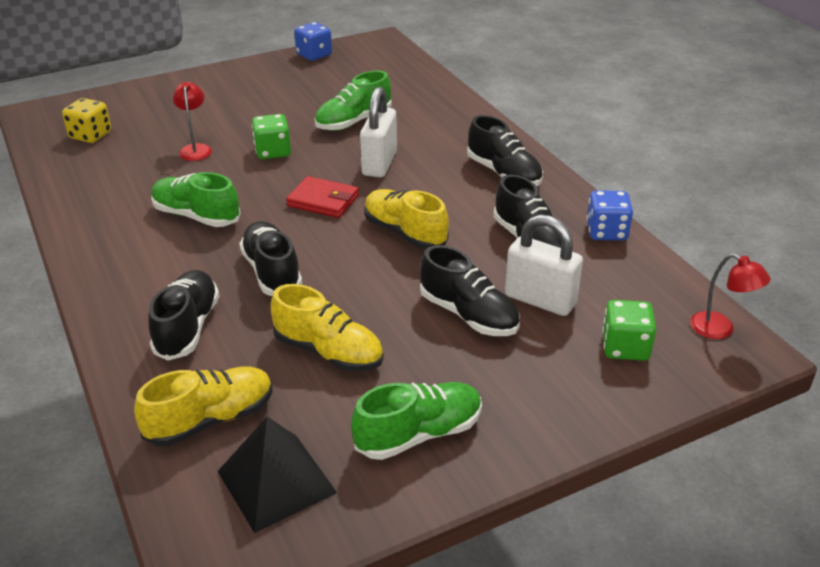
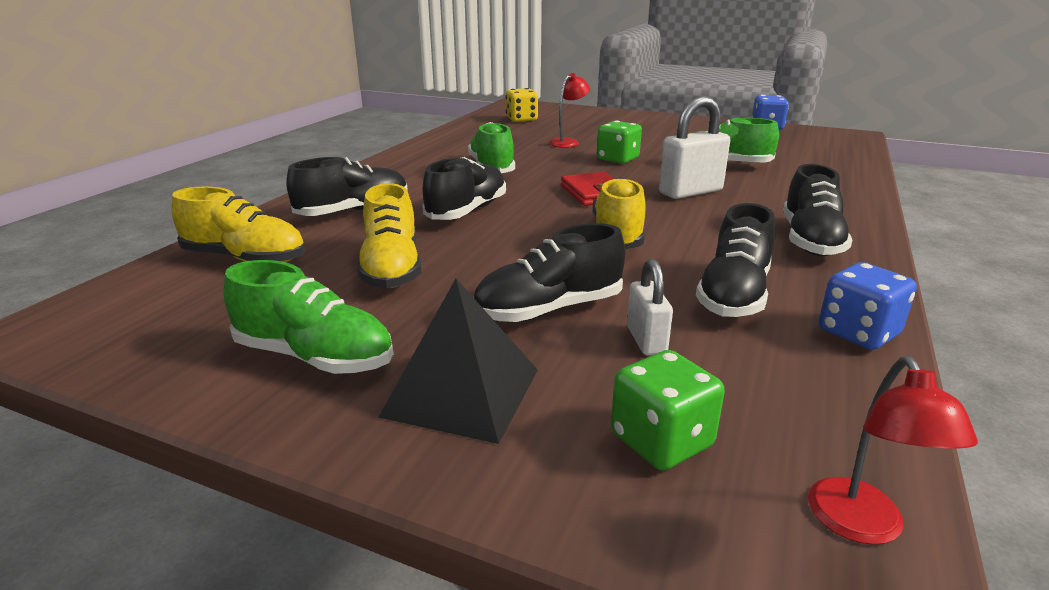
camera: 50 degrees right, 10 degrees down
(276, 482) = (180, 313): black pyramid -> black pyramid (462, 392)
(469, 315) = (548, 310): black shoe -> black shoe turned 60 degrees clockwise
(540, 300) = (646, 340): white padlock -> white padlock, size x0.58

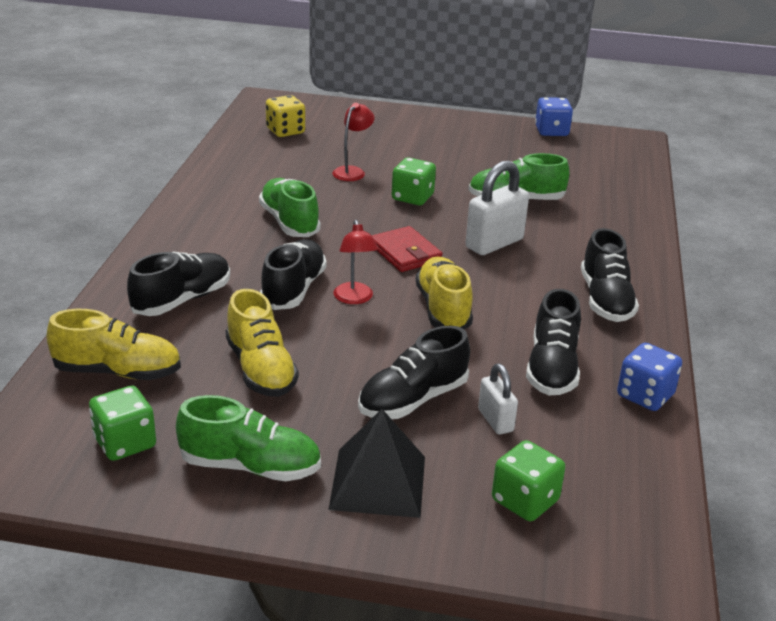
camera: 15 degrees left, 5 degrees up
(196, 319) = (125, 443): none -> green dice
(862, 526) = (649, 539): red lamp -> red lamp (354, 299)

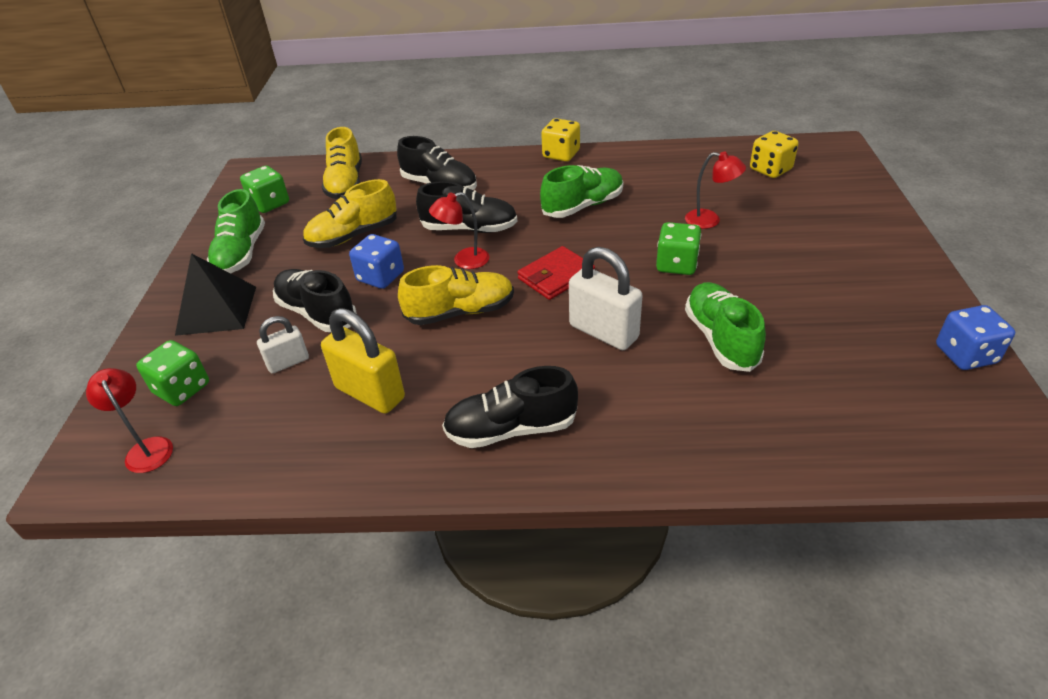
camera: 85 degrees right, 10 degrees up
(170, 218) = (561, 154): none -> yellow dice
(552, 368) = (370, 393): black shoe -> yellow padlock
(617, 520) = (147, 448): none -> red lamp
(645, 395) = (327, 466): blue dice -> blue dice (380, 277)

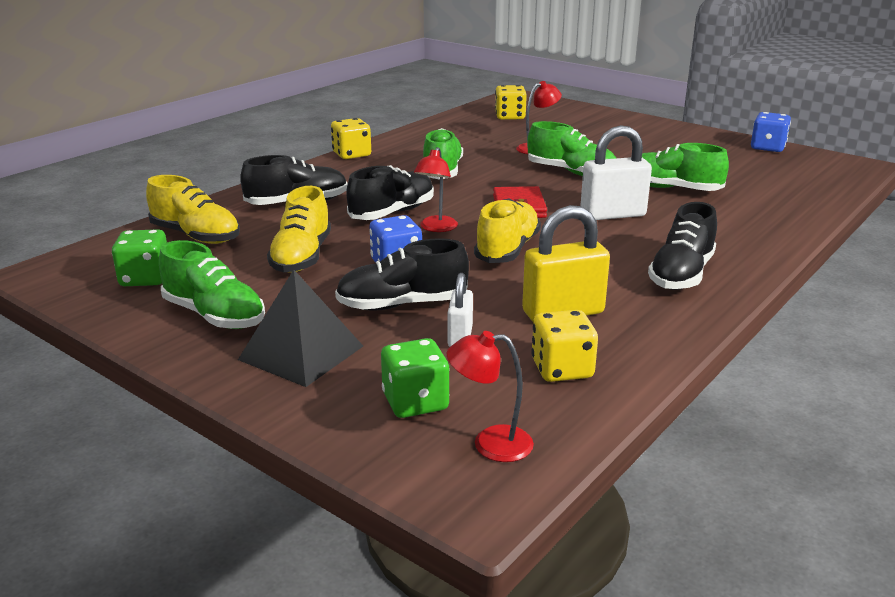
camera: 55 degrees left, 15 degrees down
(274, 435) = (562, 369): none -> yellow dice
(676, 265) = (571, 172): green dice -> green shoe

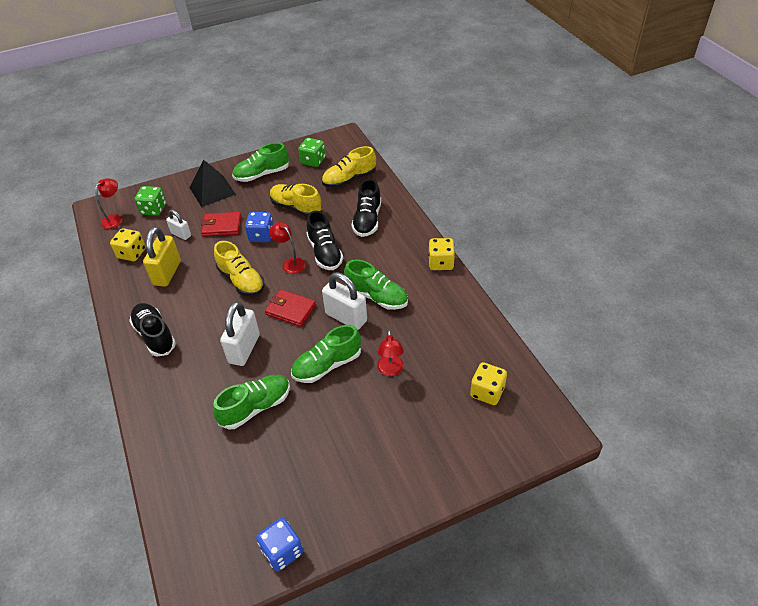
camera: 120 degrees right, 20 degrees up
(402, 305) = (222, 226): black shoe -> red wallet
(493, 178) = (346, 317): none -> white padlock

